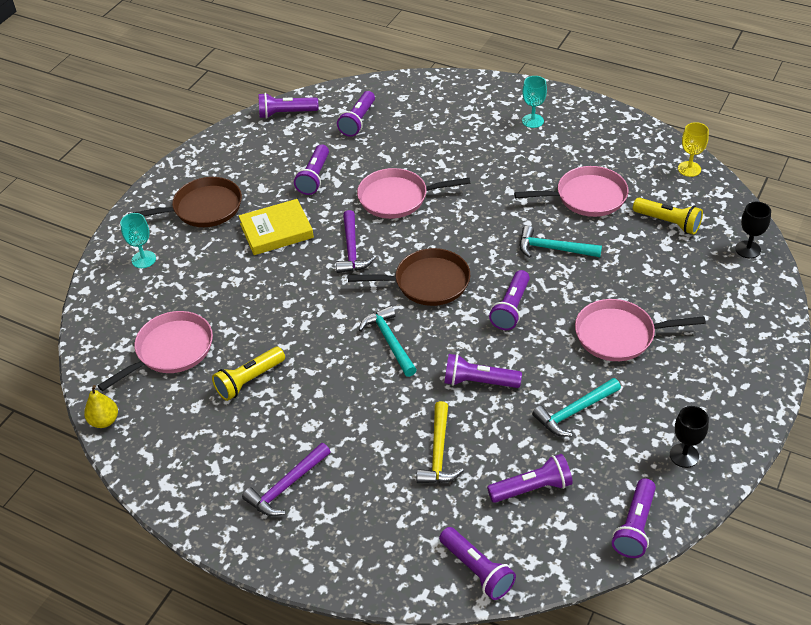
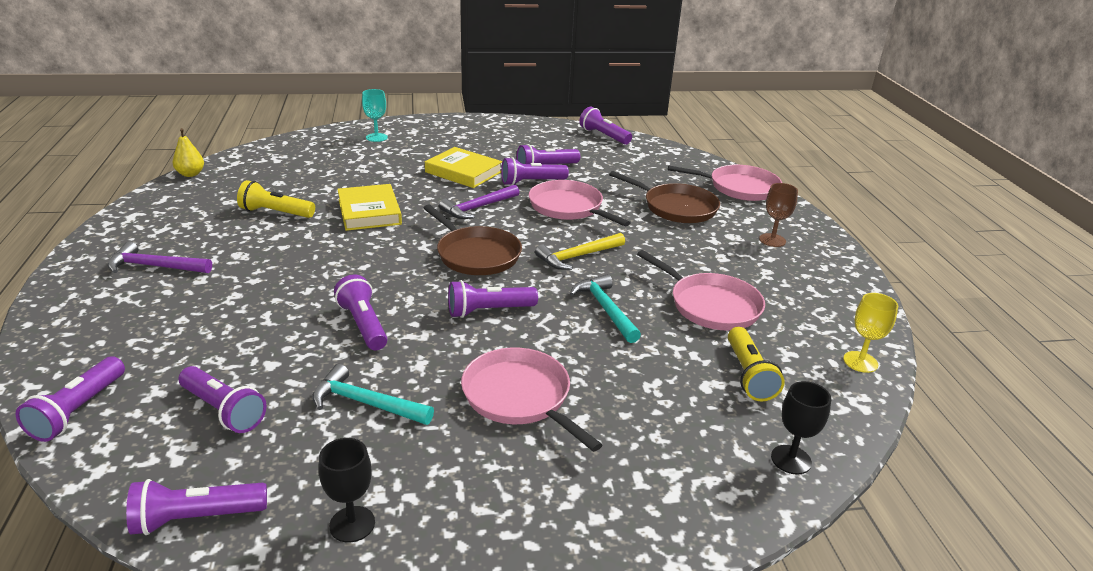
camera: 50 degrees right, 15 degrees down
(171, 350) = (286, 174): pink pan -> pink pan (739, 188)
(204, 208) = (456, 140): brown pan -> brown pan (676, 208)
(301, 318) = (369, 212): none -> yellow book
(358, 121) = (639, 164): purple flashlight -> purple flashlight (531, 182)
(390, 341) = (379, 260): turquoise hammer -> none
(438, 452) = (244, 332): yellow hammer -> yellow hammer (577, 256)
(533, 121) = (772, 240): turquoise goblet -> brown goblet

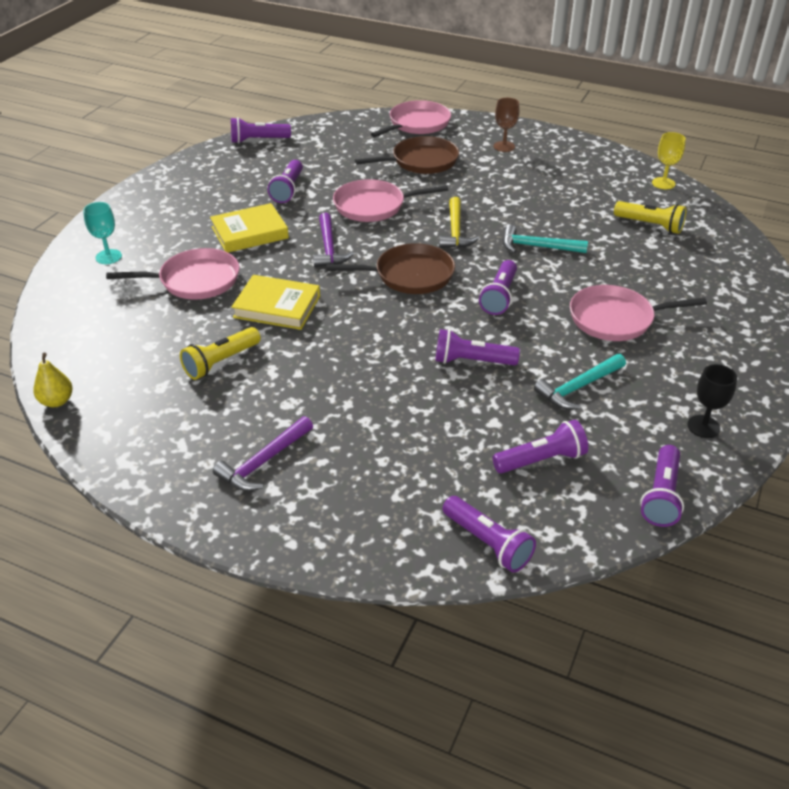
camera: 55 degrees left, 10 degrees up
(531, 182) = (309, 206): purple flashlight -> none
(711, 305) = (565, 205): pink pan -> pink pan (195, 280)
(791, 459) = (734, 247): black goblet -> none

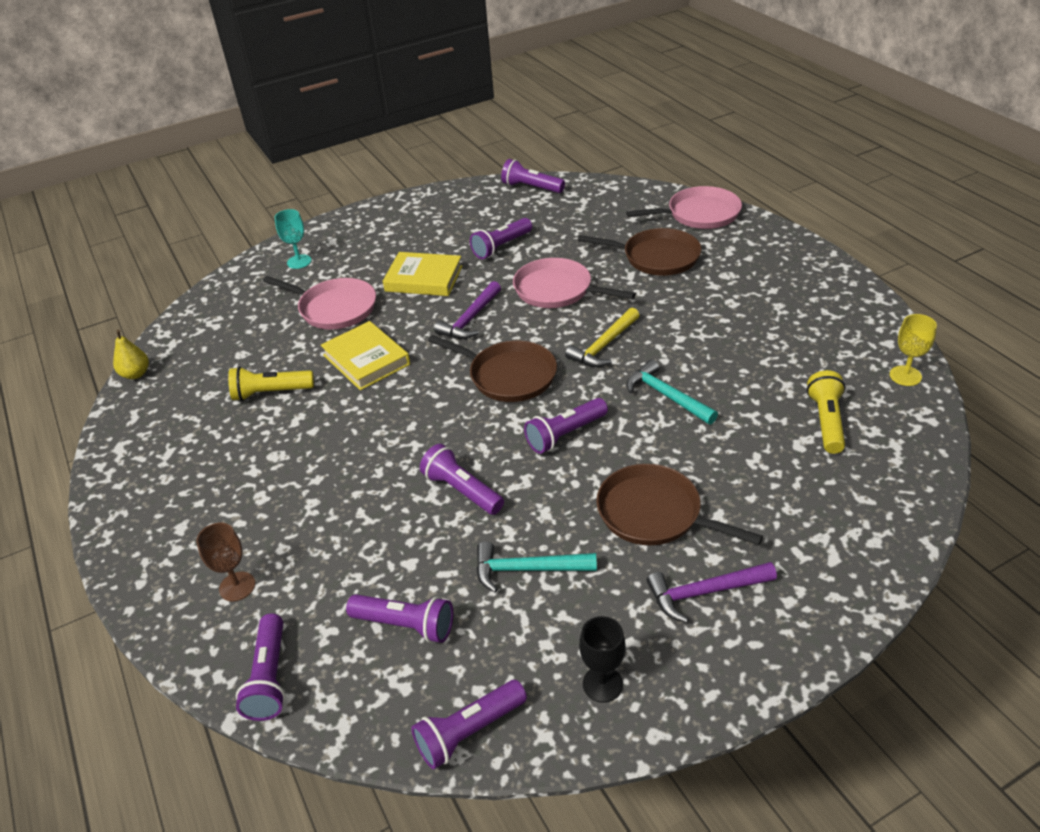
camera: 40 degrees right, 0 degrees up
(263, 462) = (201, 499): purple hammer -> purple hammer (704, 592)
(504, 146) = (763, 268): brown goblet -> brown goblet (237, 586)
(615, 319) = (654, 513): pink pan -> brown pan
(650, 225) = (826, 421): yellow flashlight -> yellow flashlight turned 150 degrees counterclockwise

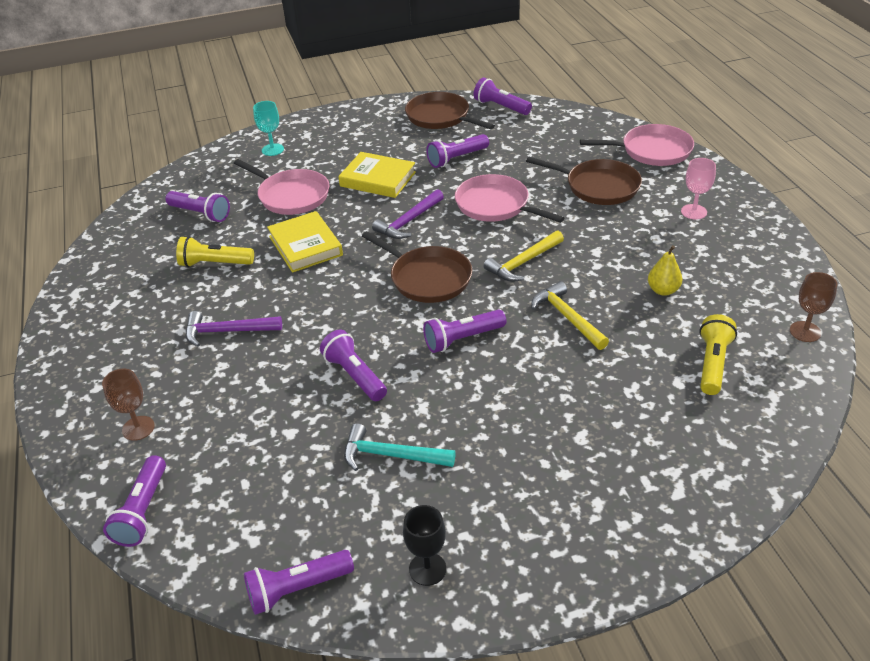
camera: 10 degrees right, 0 degrees up
(136, 374) = (106, 231): yellow pear -> yellow pear (663, 290)
(406, 625) = (271, 486): purple flashlight -> purple flashlight (201, 214)
(654, 513) = (522, 423): brown pan -> brown pan (440, 117)
(667, 396) = (567, 317): turquoise hammer -> yellow hammer
(704, 592) = (546, 503): purple hammer -> purple hammer (227, 331)
(760, 270) = (694, 212): none -> pink goblet
(905, 376) = (805, 331): yellow goblet -> brown goblet

